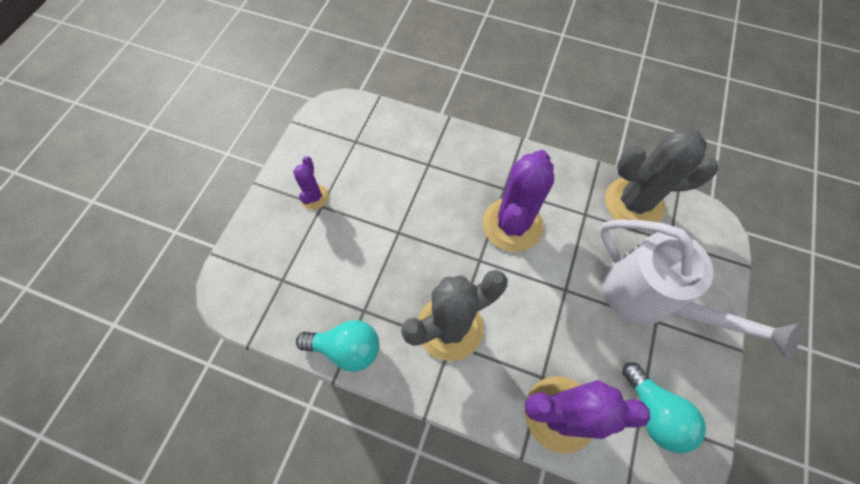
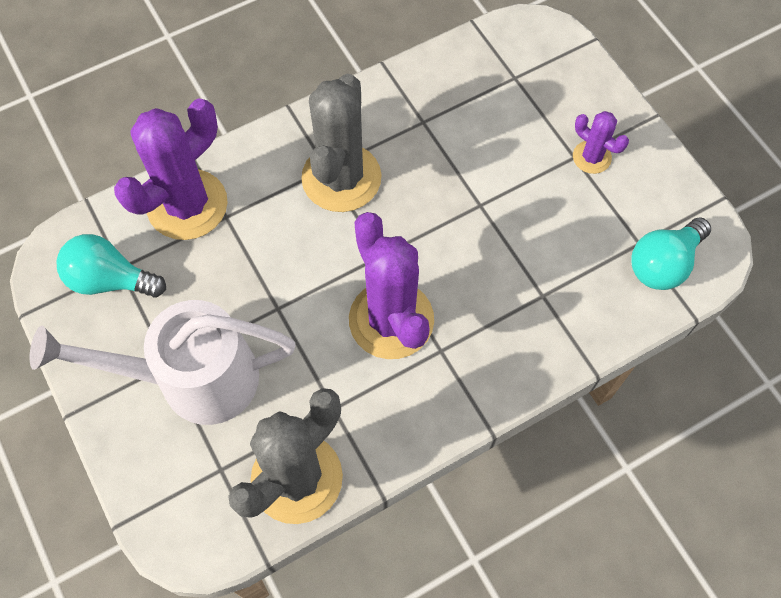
camera: 130 degrees right, 0 degrees up
(347, 348) = (400, 87): turquoise light bulb -> turquoise light bulb (663, 264)

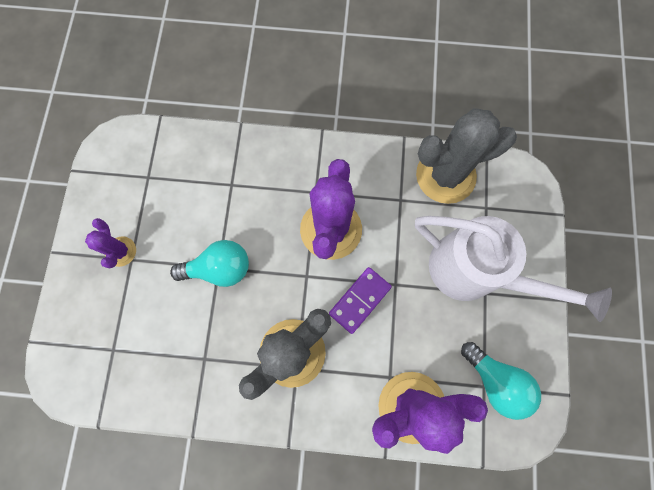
camera: 145 degrees left, 10 degrees up
(306, 267) = (359, 300): none -> purple domino
(663, 264) = (147, 156): turquoise light bulb -> turquoise light bulb (219, 268)

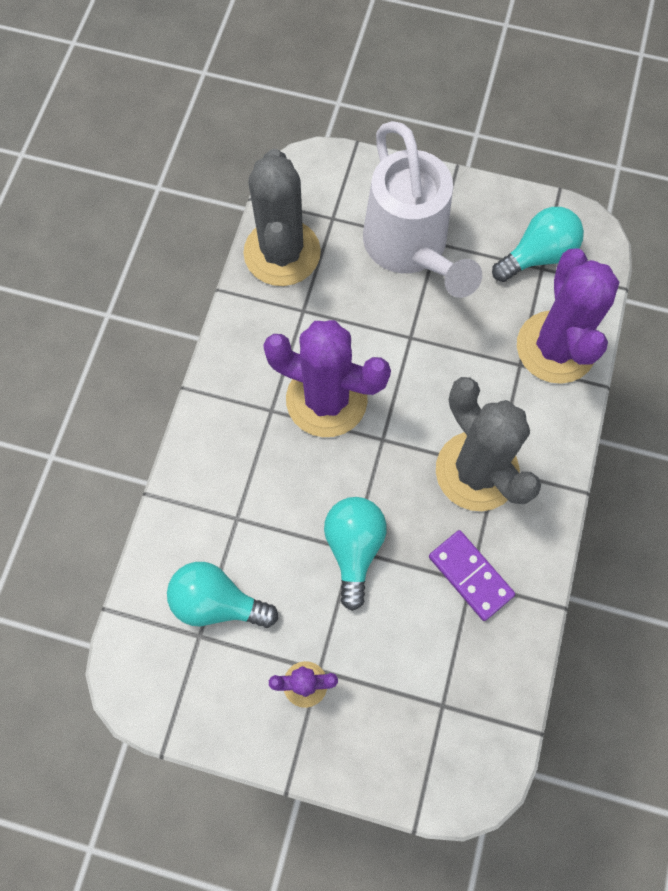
camera: 80 degrees left, 5 degrees down
(171, 183) = (217, 602): none -> turquoise light bulb
(359, 300) = (423, 381): purple domino -> purple domino (470, 576)
(474, 272) = (410, 248): white watering can -> white watering can turned 120 degrees clockwise

